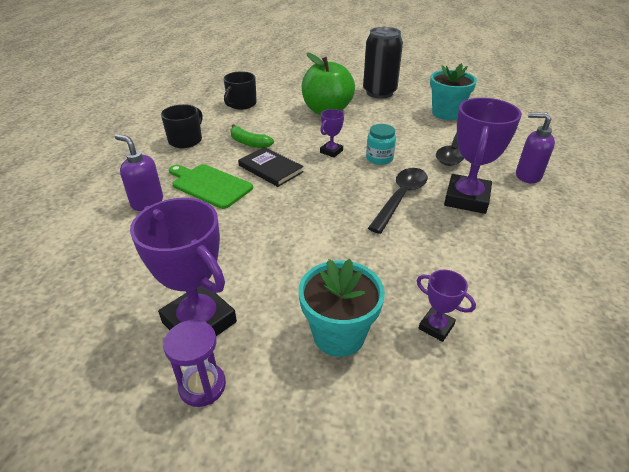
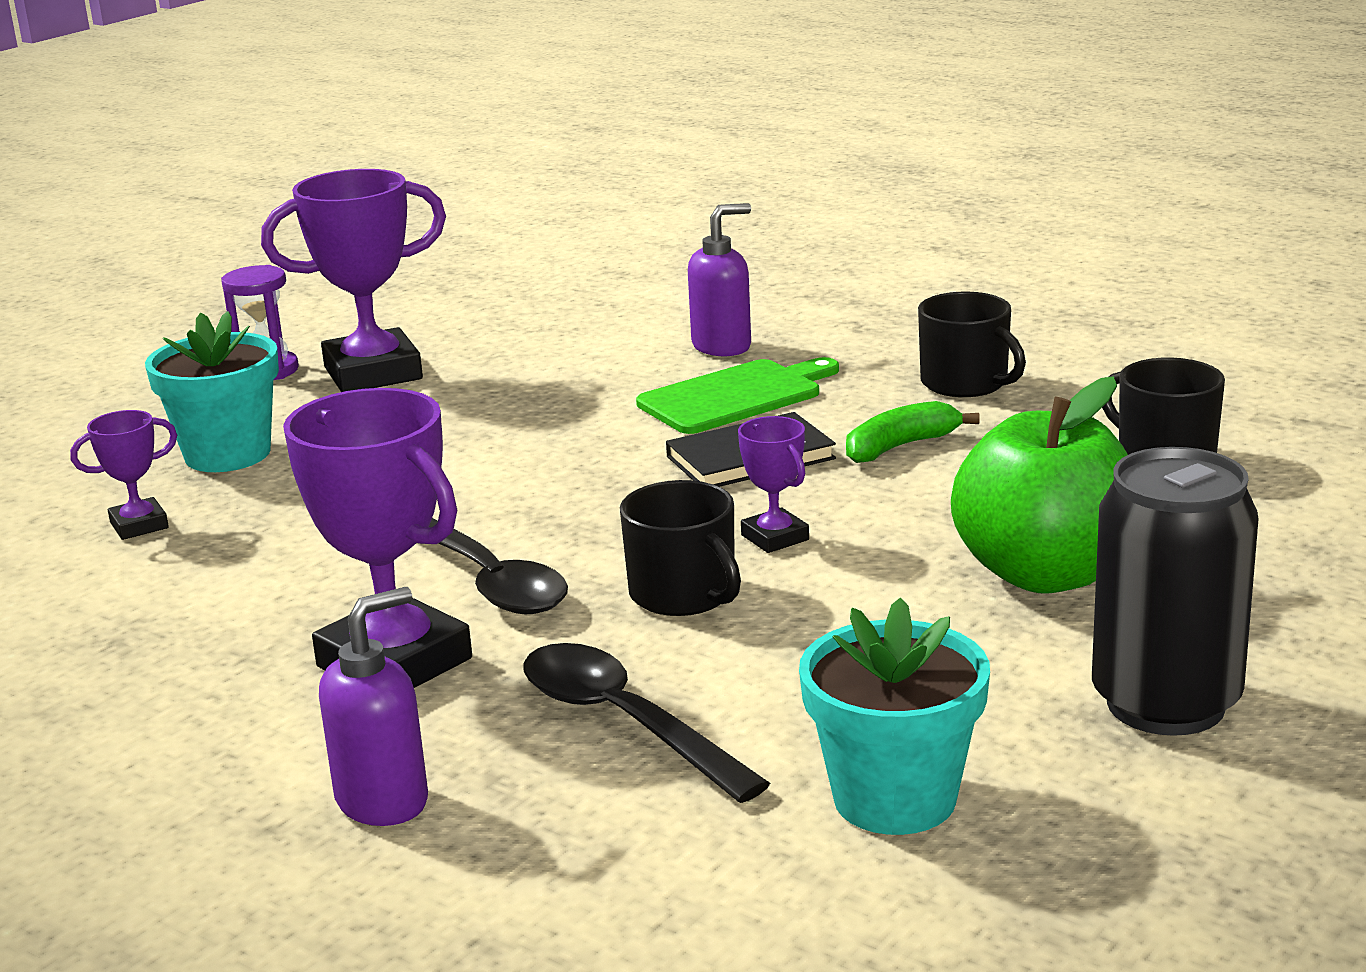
camera: 115 degrees right, 15 degrees down
(379, 158) = (684, 594): turquoise jar -> black mug

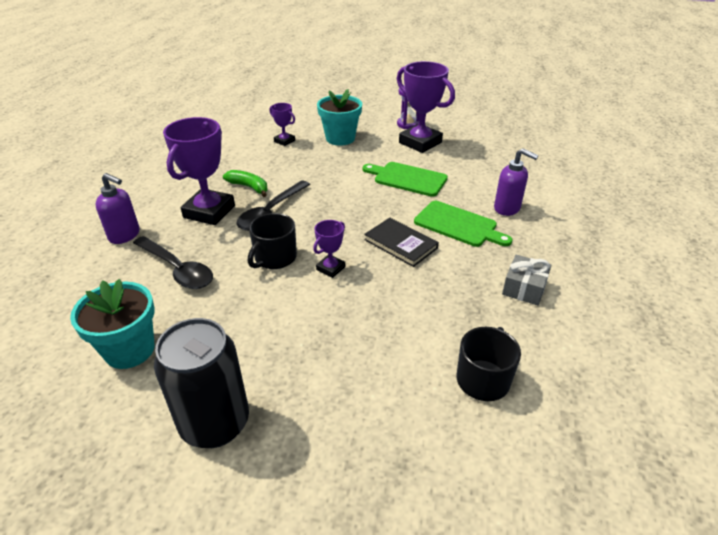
camera: 65 degrees right, 15 degrees up
(513, 411) = (407, 179): none -> green cutting board
(624, 722) = (177, 269): black spoon -> black spoon turned 105 degrees clockwise
(900, 446) = (437, 283): green banana -> green banana (249, 187)
(966, 383) = (524, 288): black mug -> grey gift
(1046, 574) = (329, 358): green apple -> none

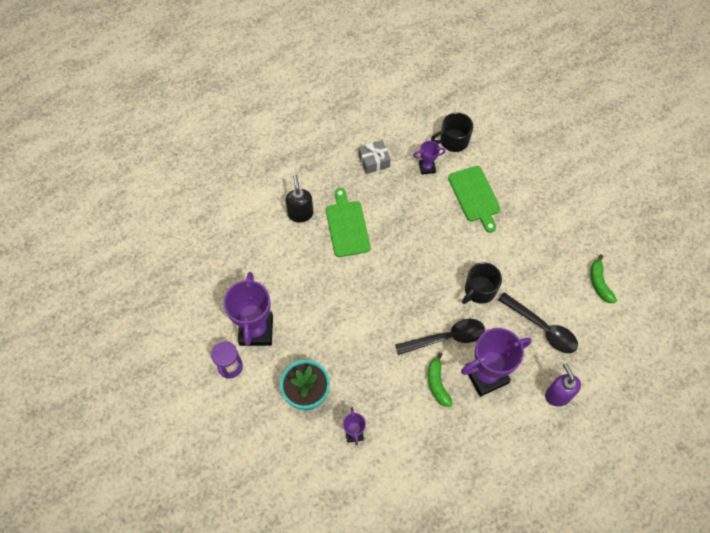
camera: 135 degrees left, 25 degrees up
(129, 350) = (599, 283): turquoise flower pot -> green banana
(177, 269) = (542, 328): black spoon -> black spoon turned 135 degrees clockwise
(215, 423) = (581, 210): black can -> none
(275, 258) = (479, 290): black mug -> black mug turned 150 degrees clockwise
(330, 268) = (455, 255): purple trophy -> purple trophy (427, 167)
(401, 244) = (397, 240): black book -> none
(407, 179) = (321, 294): green cutting board -> green cutting board (475, 196)
(507, 208) = (300, 213): purple soap dispenser -> black soap dispenser

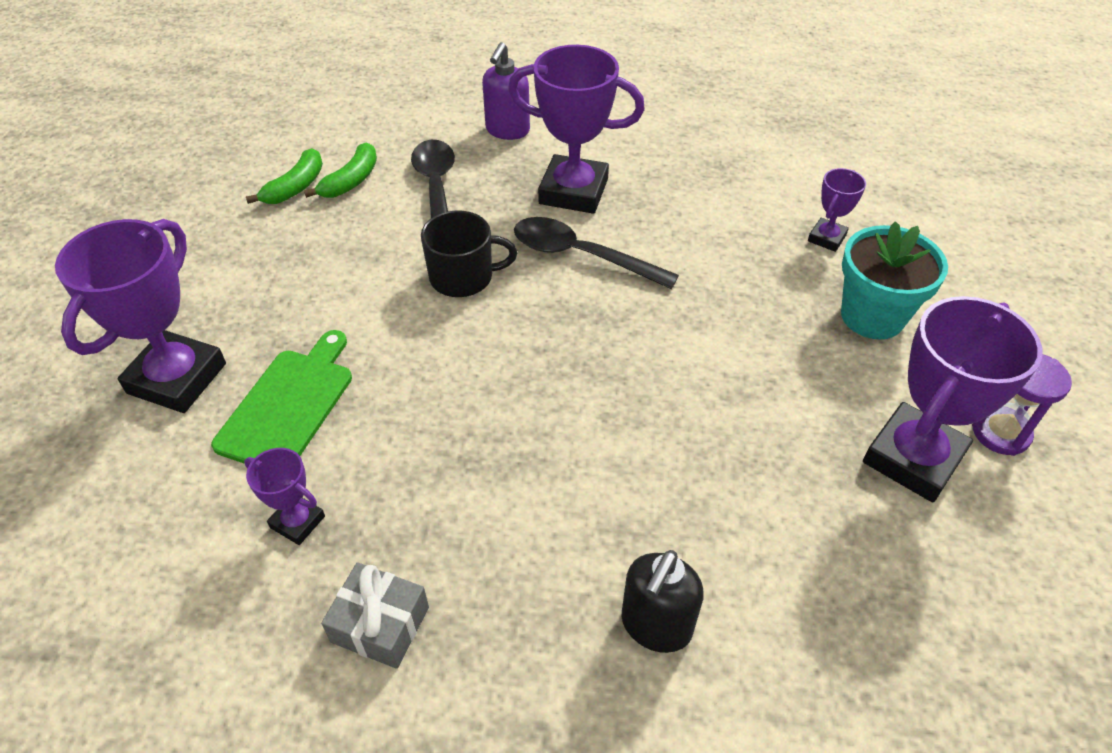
camera: 140 degrees left, 15 degrees down
(347, 226) = (578, 523): green cutting board -> none
(437, 383) = (651, 220): green banana -> green banana (351, 181)
(453, 141) = (179, 537): black mug -> none
(521, 178) = (177, 378): none -> purple trophy

